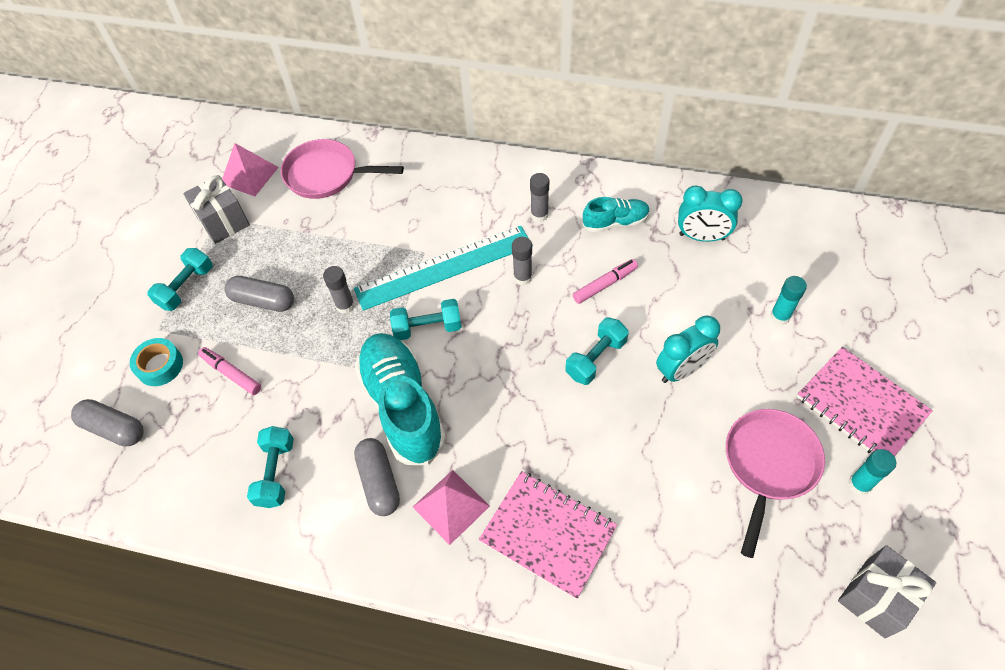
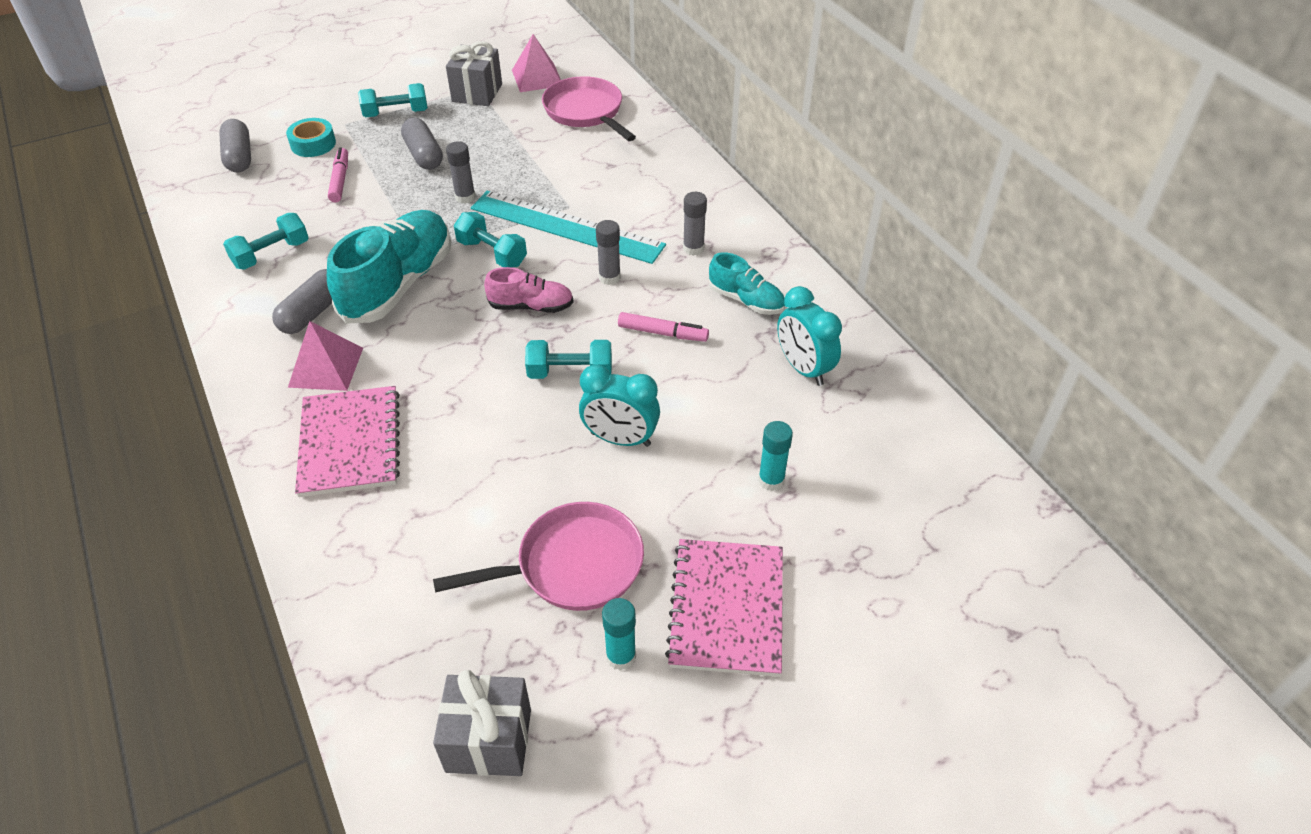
camera: 45 degrees right, 10 degrees down
(508, 339) = (531, 306): none -> pink shoe

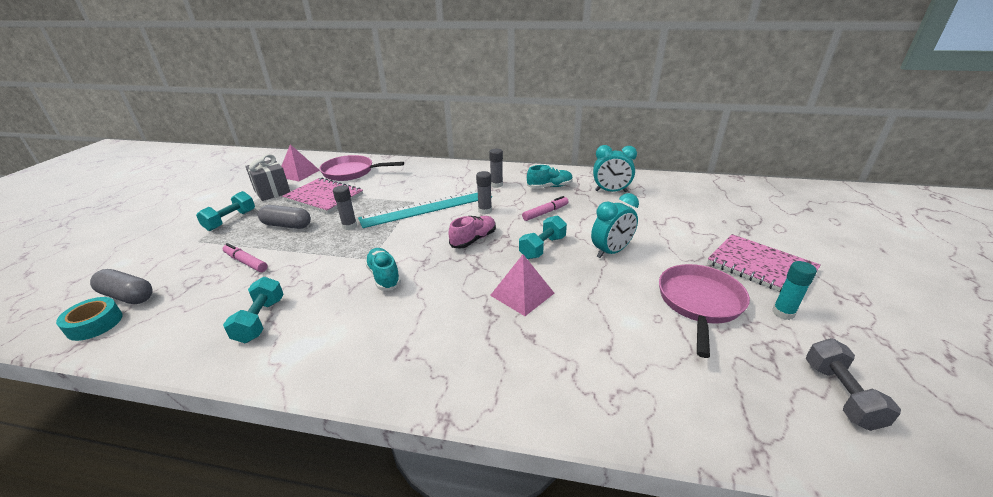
camera: 50 degrees left, 15 degrees down
(313, 144) = (188, 259): turquoise tape -> turquoise tape (95, 324)
(313, 313) = (354, 323): grey capsule -> none
(326, 367) = (417, 338): pink pyramid -> pink pyramid (522, 294)
(350, 443) = (508, 355): pink notebook -> pink notebook (324, 197)
(398, 284) = (384, 276): turquoise shoe -> turquoise shoe, size x0.52
(489, 740) = (840, 394): grey gift -> grey dumbbell
(492, 253) = (411, 235): turquoise dumbbell -> none
(771, 480) = (678, 224): turquoise glue stick -> none

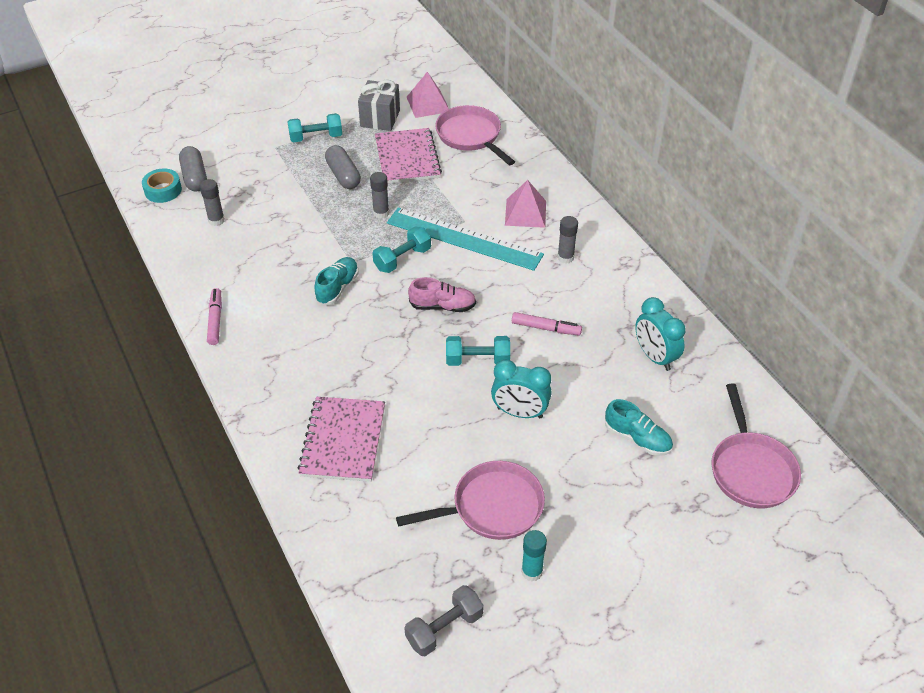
camera: 50 degrees right, 15 degrees up
(246, 262) = (279, 198): pink marker -> pink marker (215, 320)
(260, 320) = (234, 262): turquoise dumbbell -> turquoise dumbbell (402, 259)
(485, 211) = (501, 282): grey glue stick -> grey glue stick (216, 220)
(522, 294) = (394, 384): pink pyramid -> pink pyramid (525, 213)
(549, 187) = (609, 301): turquoise shoe -> turquoise shoe (637, 438)
(727, 199) = (751, 469): none -> pink pan
(761, 267) = (605, 538): pink notebook -> pink notebook (343, 440)

